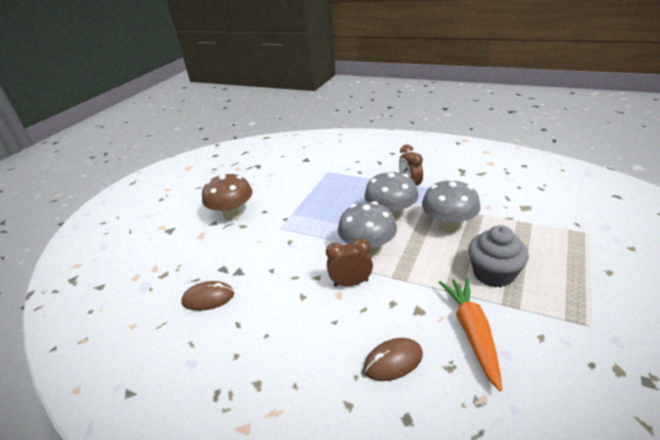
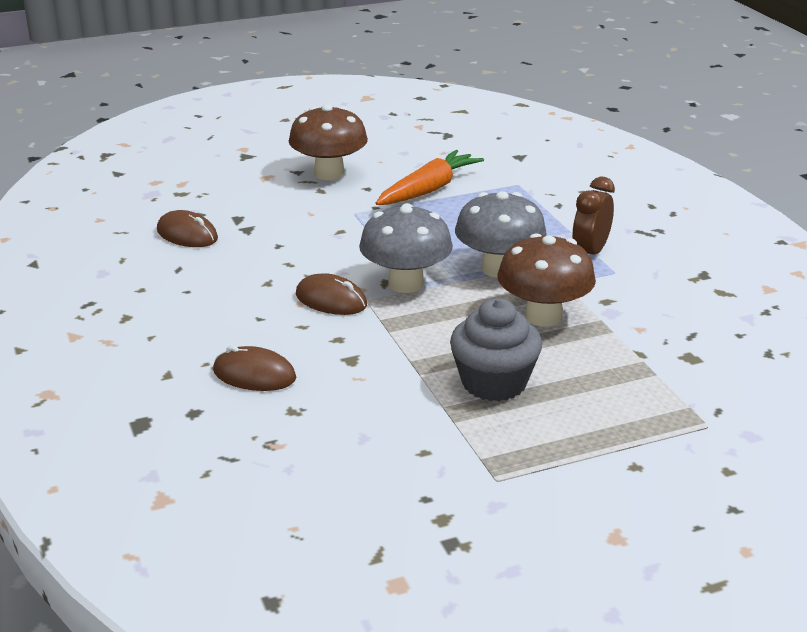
camera: 40 degrees right, 5 degrees down
(351, 283) = (331, 300): brown clock -> brown mouse
(448, 226) = (543, 316): grey mushroom -> brown mushroom
(472, 332) = (365, 405): orange carrot -> orange carrot (428, 190)

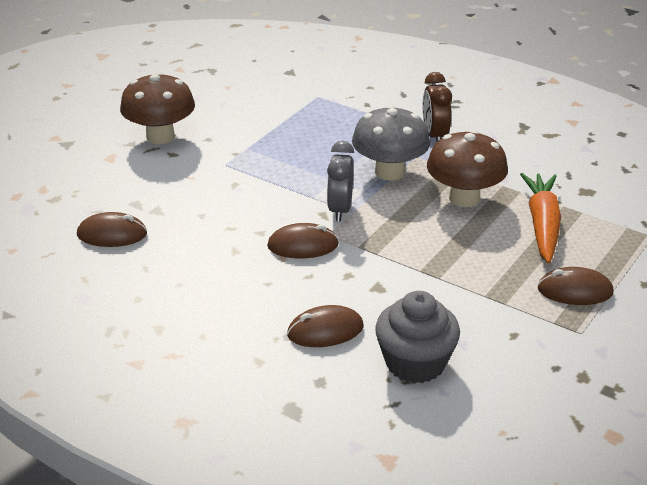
camera: 35 degrees left, 5 degrees up
(405, 284) = (340, 210): grey mushroom -> grey clock
(428, 190) = (258, 124): orange carrot -> orange carrot (542, 225)
(494, 383) = (494, 262): grey cupcake -> grey cupcake (415, 363)
(544, 440) = (575, 291): none -> brown mouse

